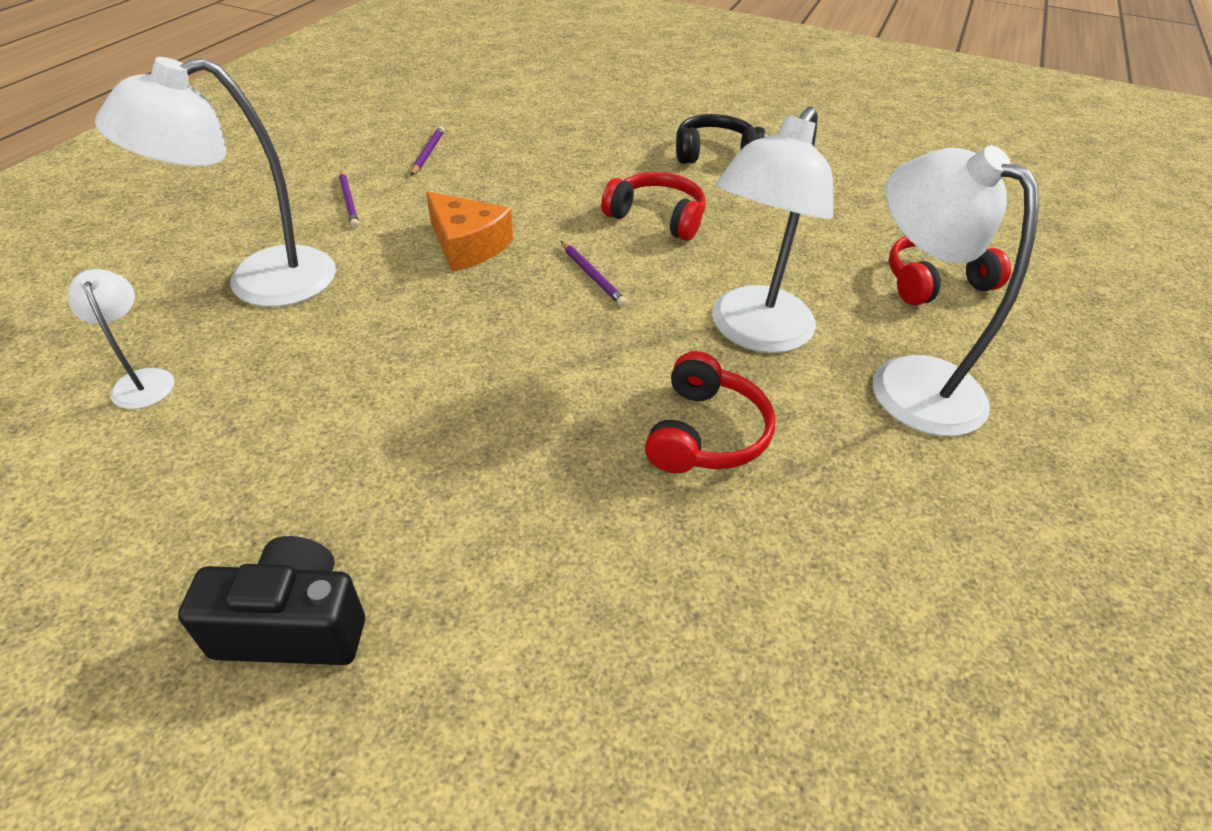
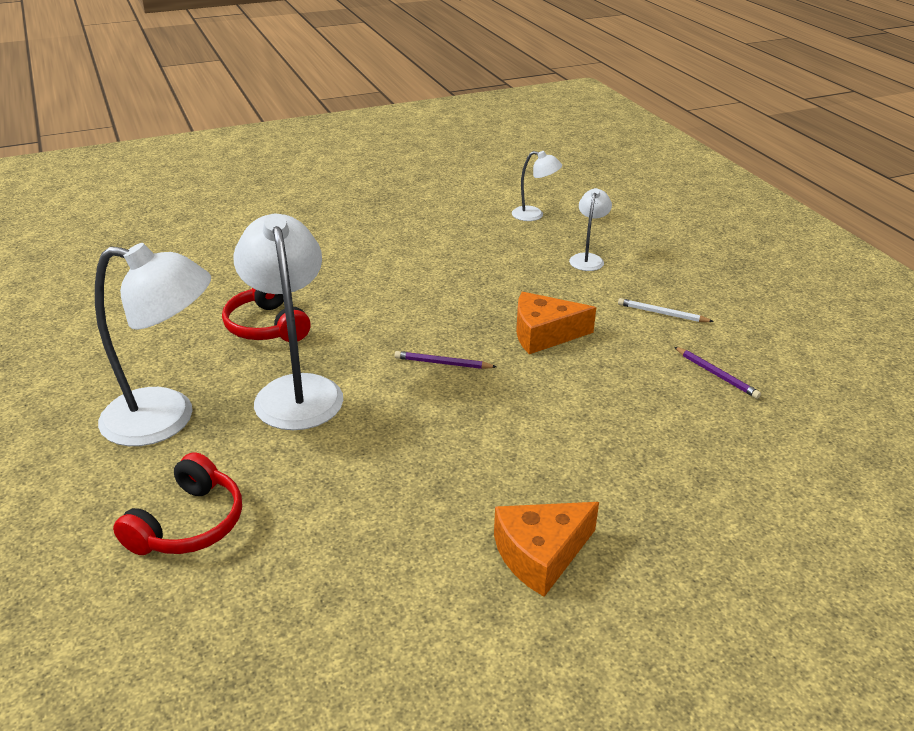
camera: 135 degrees right, 10 degrees down
(260, 282) = (588, 259): white lamp -> white lamp, size x0.49
(294, 626) = (345, 209): black camera -> none
(349, 201) = (662, 313): purple pencil -> white pencil
(657, 217) = (473, 435): red headphones -> none
(715, 153) = (540, 554): black headphones -> orange cheese

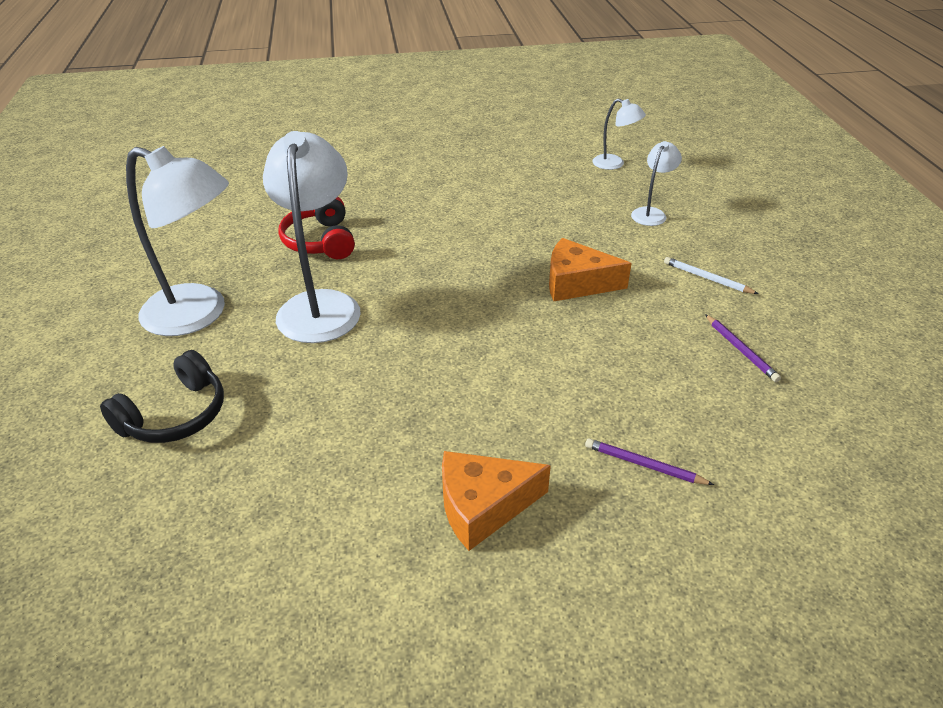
camera: 15 degrees right, 5 degrees up
(189, 524) = (175, 415): red headphones -> black headphones
(442, 363) = (466, 298): purple pencil -> purple pencil (644, 465)

